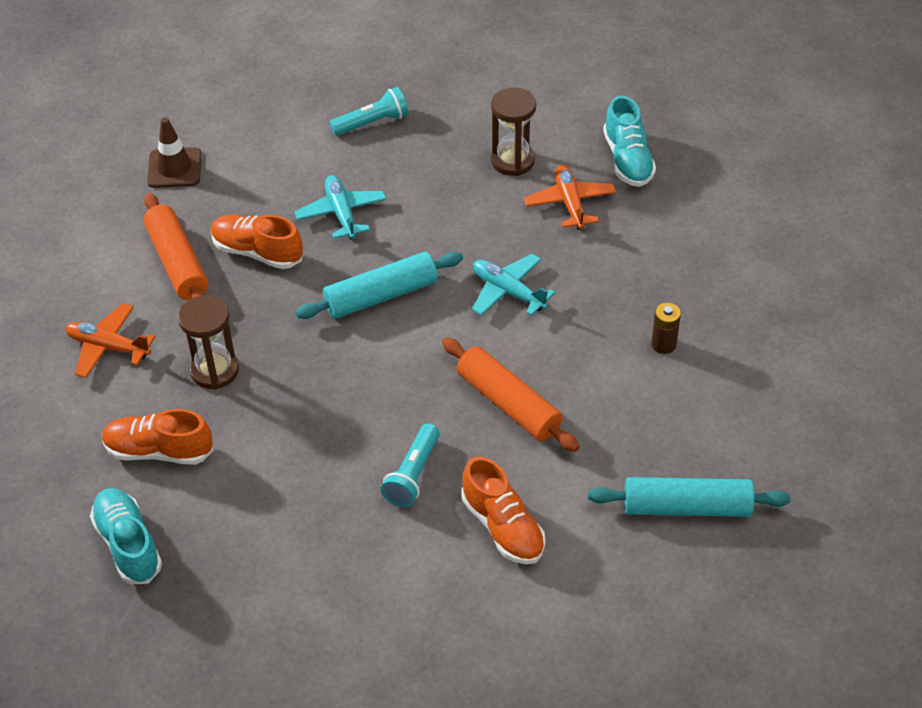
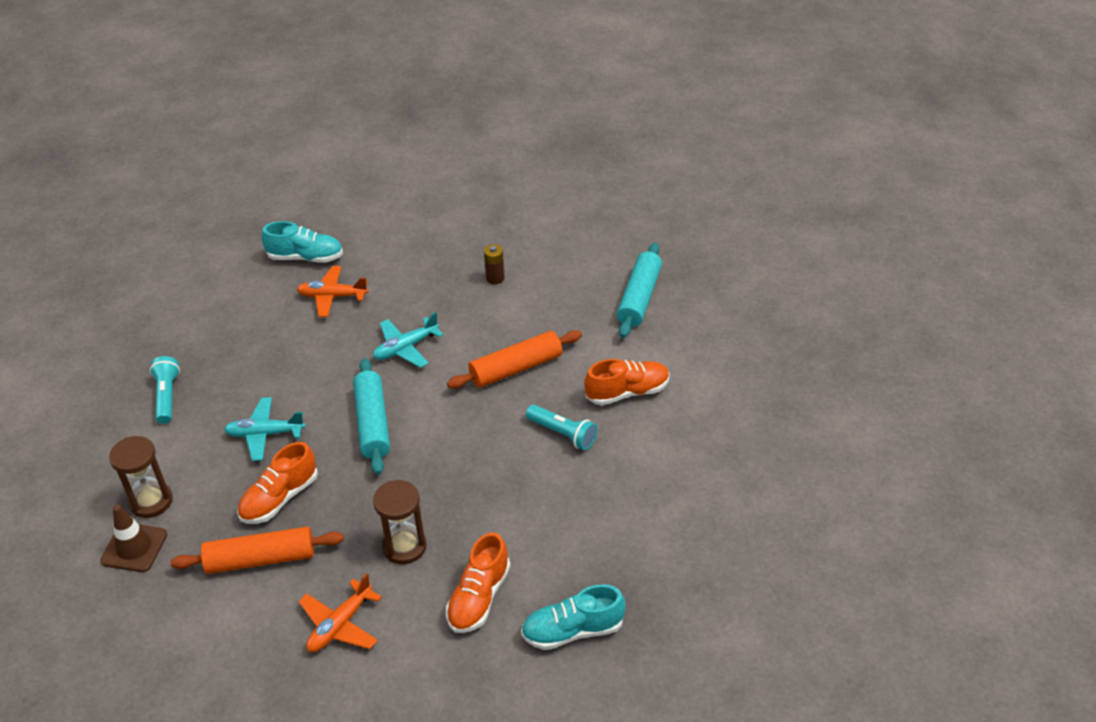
camera: 75 degrees left, 5 degrees down
(512, 161) = (268, 319): brown hourglass -> brown hourglass (151, 501)

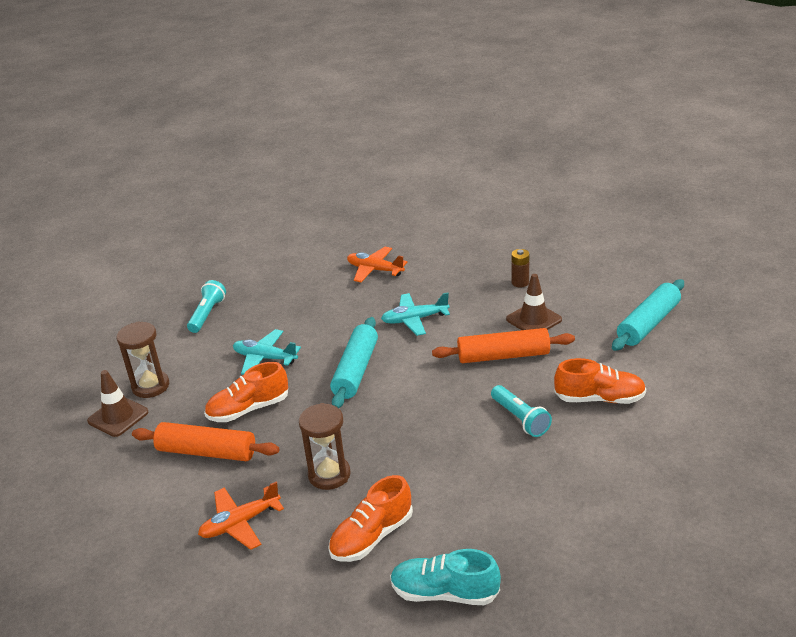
camera: 25 degrees right, 10 degrees down
(305, 257) = (369, 238): turquoise shoe -> none
(527, 319) = (533, 319): none -> brown traffic cone

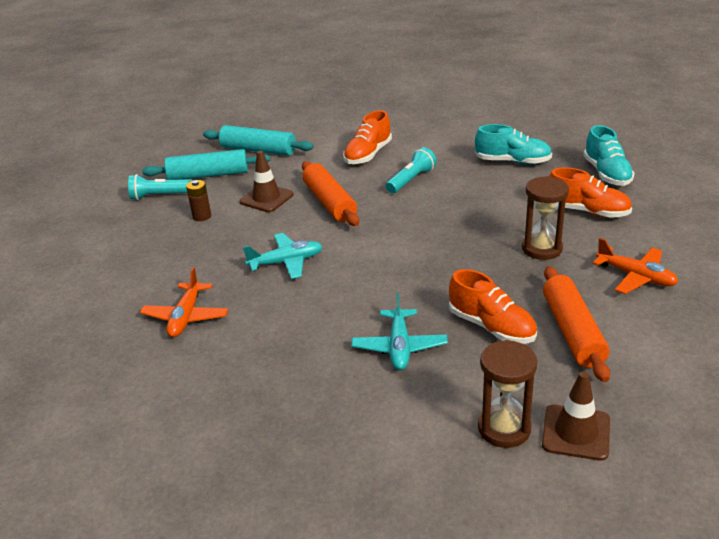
camera: 110 degrees left, 0 degrees up
(207, 314) = (326, 441): turquoise flashlight -> turquoise flashlight (160, 196)
(356, 370) = (390, 275): turquoise rolling pin -> turquoise rolling pin (208, 175)
(414, 319) = (286, 262): turquoise plane -> turquoise plane turned 75 degrees counterclockwise
(522, 514) = (513, 161): none -> turquoise shoe
(599, 398) = (368, 155): orange shoe -> orange shoe turned 135 degrees counterclockwise

